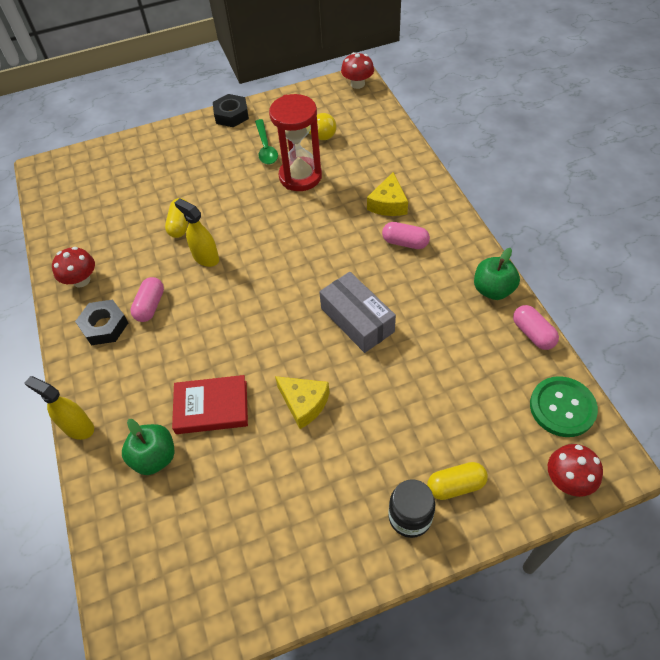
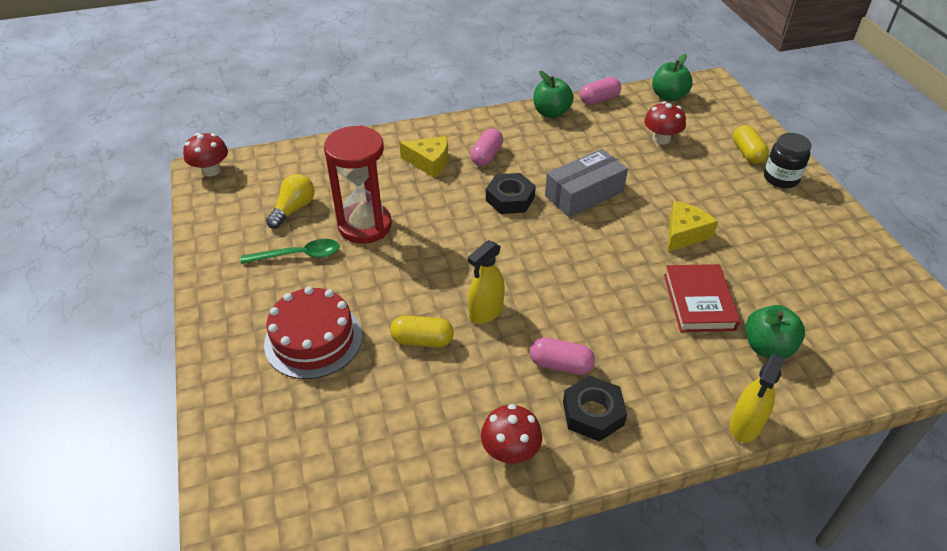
camera: 90 degrees left, 10 degrees down
(185, 170) = (313, 339): none -> red cake
(231, 115) = (211, 290): black nut -> black nut (510, 199)
(562, 407) = (668, 96): green button -> green apple
(568, 480) = (729, 103): red mushroom -> red mushroom (661, 139)

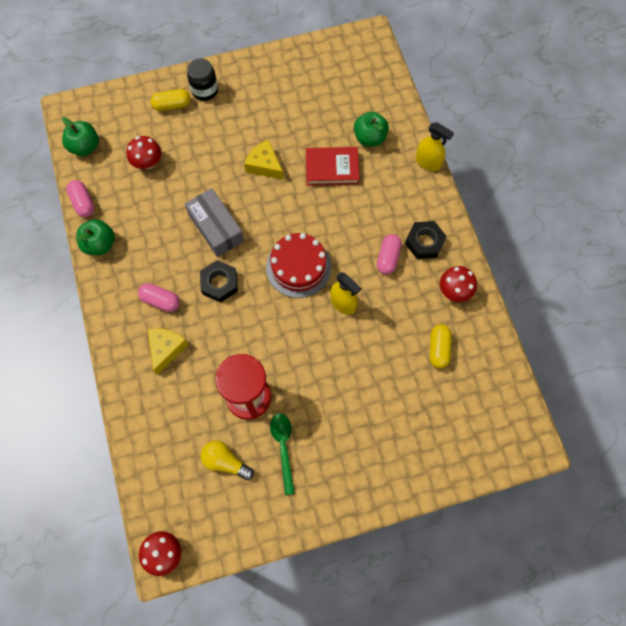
camera: 90 degrees left, 25 degrees up
(313, 339) = (371, 422): red cake -> red cake (298, 267)
(422, 340) = (370, 345): yellow capsule -> yellow capsule (438, 349)

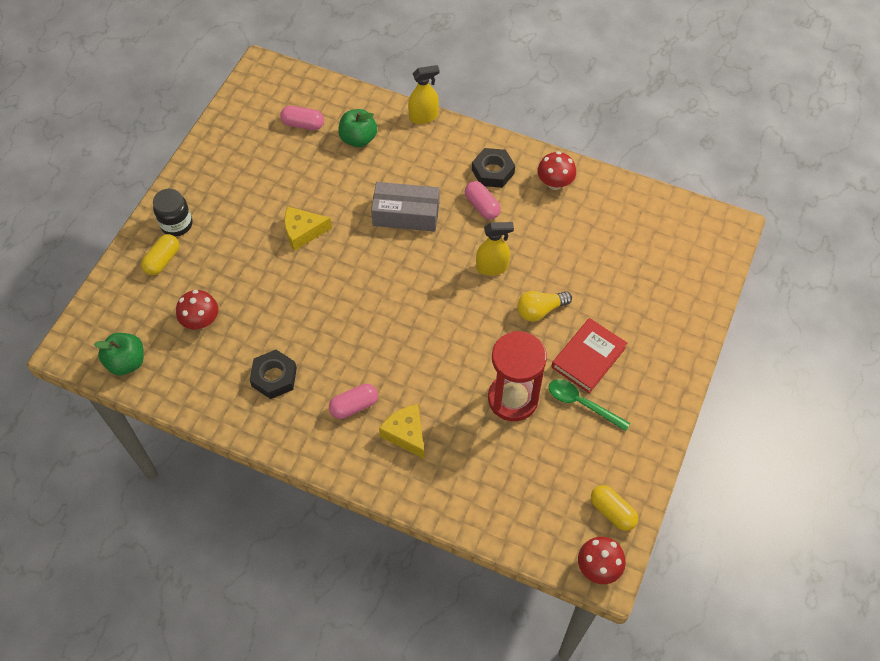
camera: 50 degrees left, 10 degrees down
(83, 203) = (186, 404): pink capsule -> pink capsule (303, 124)
(100, 244) = (245, 419): green apple -> none
(216, 228) = (326, 312): grey box -> grey box (406, 214)
(219, 283) = (383, 347): black nut -> black nut (274, 377)
(225, 461) = (556, 458): yellow light bulb -> yellow light bulb (540, 310)
(298, 267) = (427, 275): red cake -> none
(332, 168) = (358, 185): red book -> red book (588, 357)
(438, 349) = (594, 230): yellow capsule -> yellow capsule (612, 512)

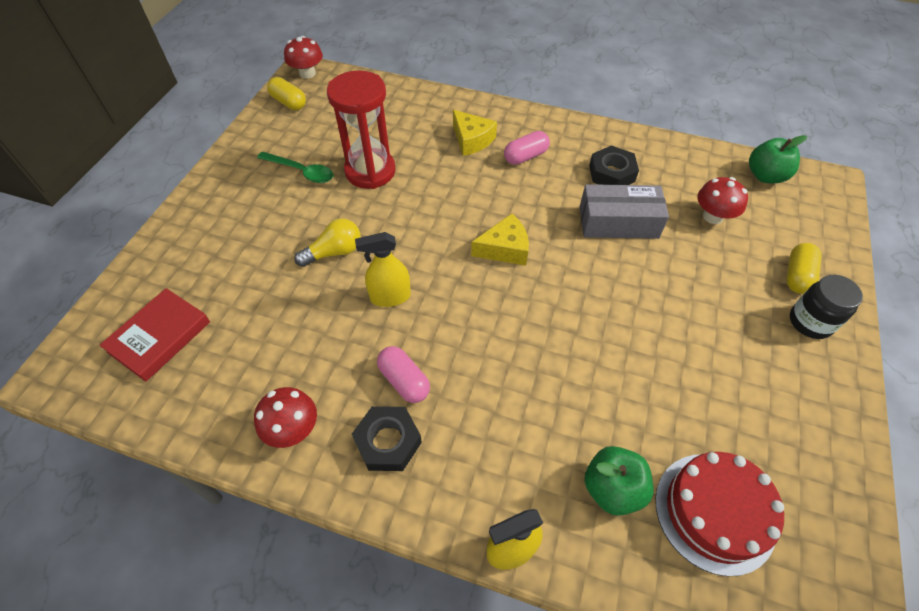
camera: 175 degrees right, 5 degrees down
(303, 124) = (714, 512): pink capsule -> red cake
(303, 232) = (641, 324): yellow cheese -> yellow cheese (505, 249)
(406, 214) = (510, 360): grey box -> grey box (618, 222)
(588, 357) = (287, 210): red book -> red book (160, 337)

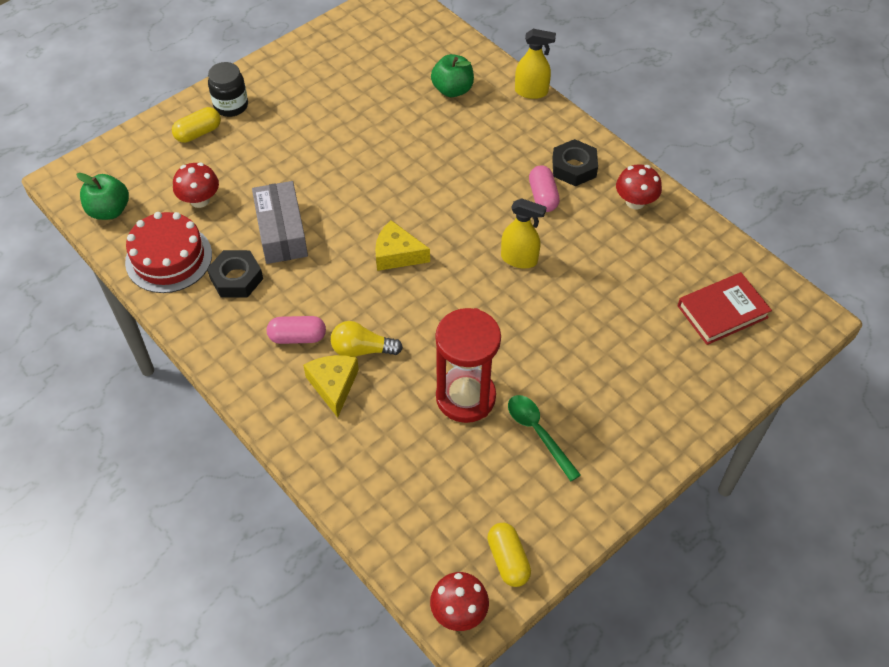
camera: 150 degrees left, 0 degrees up
(334, 252) = (546, 321): yellow light bulb -> yellow light bulb (362, 350)
(618, 222) = (281, 232): grey box -> grey box turned 45 degrees clockwise
(714, 512) = (405, 58): red cake -> red cake (169, 258)

